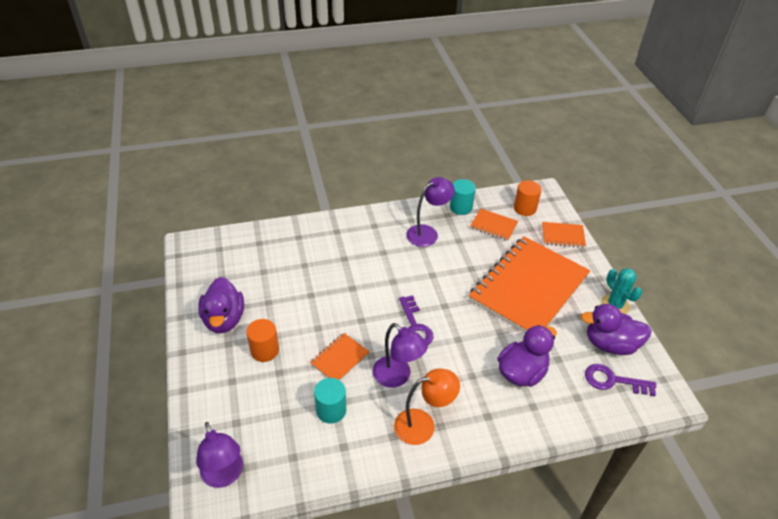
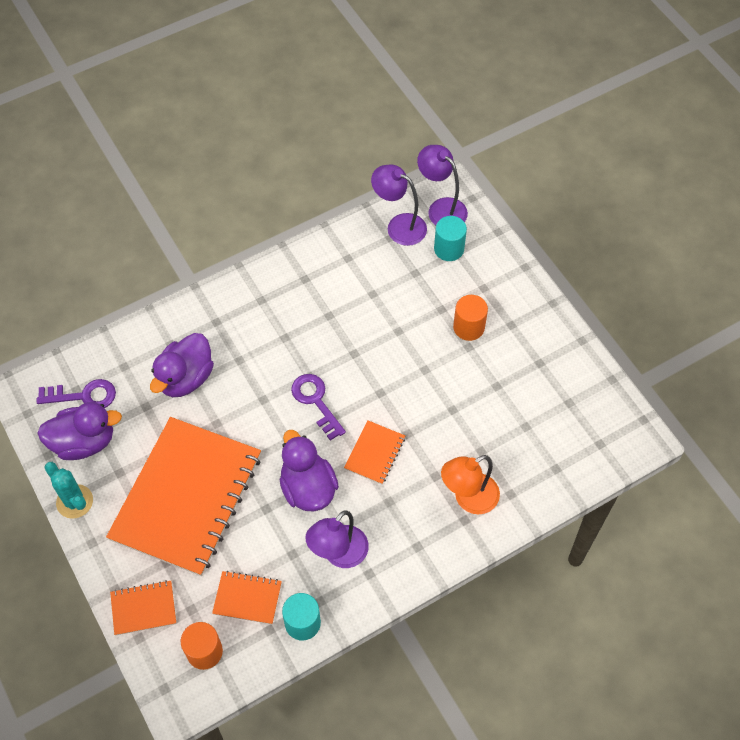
camera: 165 degrees right, 15 degrees up
(224, 319) = (532, 350): purple duck -> purple duck (308, 488)
(331, 410) = (372, 286): turquoise cylinder -> turquoise cylinder (449, 249)
(340, 359) = (385, 340): orange notebook -> orange notebook (374, 453)
(397, 377) = (318, 336): purple lamp -> purple lamp (399, 225)
(423, 425) = (278, 296): orange lamp -> orange lamp (468, 498)

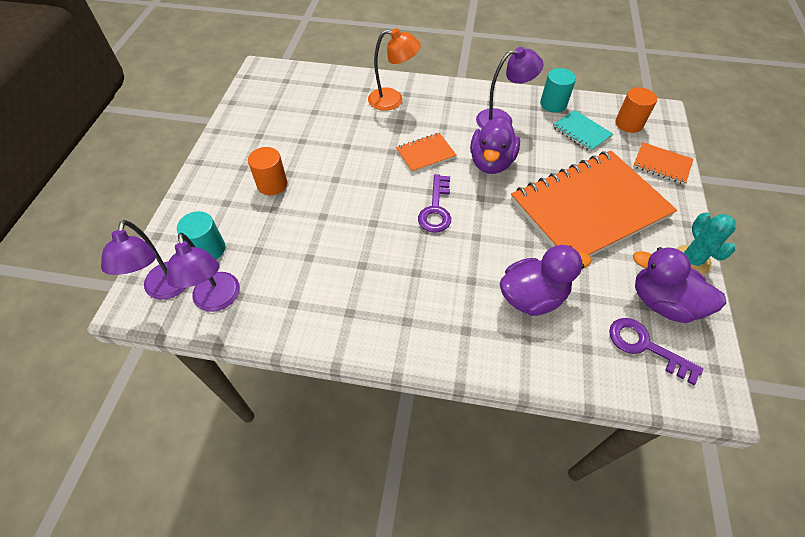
camera: 140 degrees left, 5 degrees down
(247, 598) = (581, 132): orange notebook -> turquoise notebook

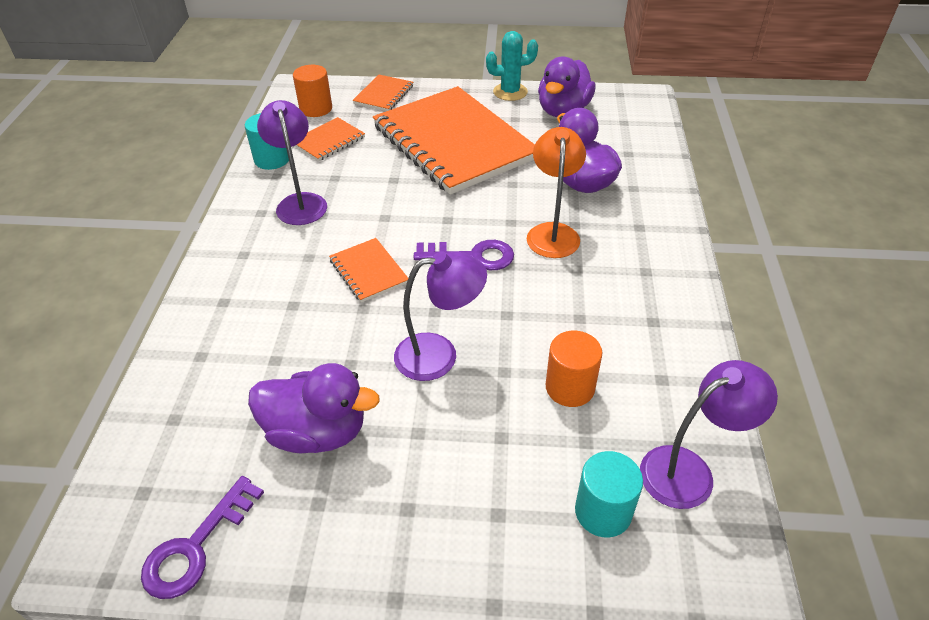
camera: 95 degrees left, 10 degrees down
(166, 289) = (696, 553): purple lamp -> purple lamp (439, 355)
(272, 184) = (446, 451): orange cylinder -> orange cylinder (570, 387)
(393, 100) = (239, 317): orange lamp -> orange lamp (553, 232)
(491, 162) = (384, 211): purple duck -> purple duck (317, 432)
(581, 132) = (329, 141): turquoise notebook -> orange notebook
(645, 347) = (613, 123): purple key -> purple key (196, 546)

